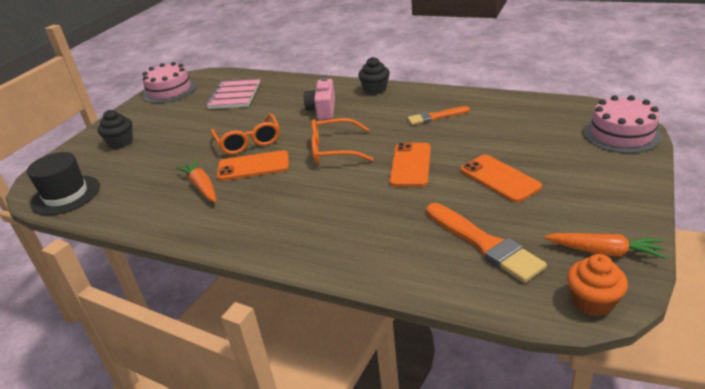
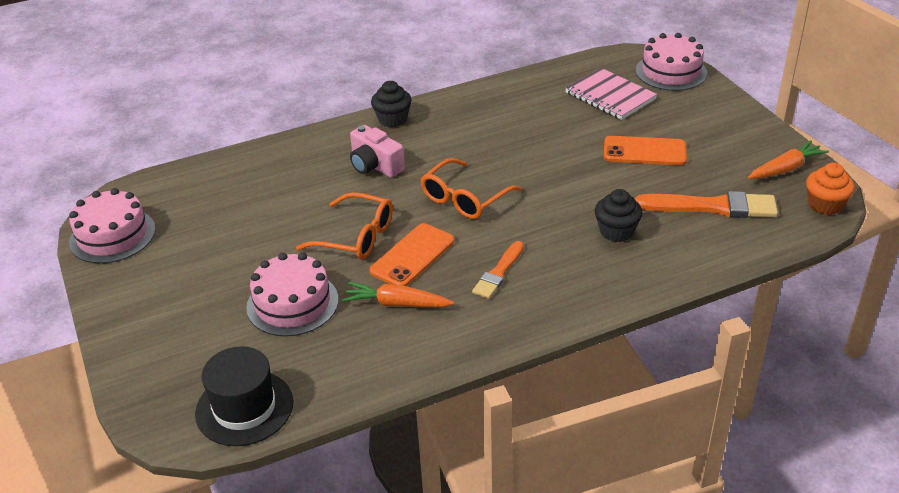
camera: 50 degrees left, 5 degrees up
(121, 142) = (185, 322): black cupcake -> black cupcake (616, 231)
(167, 158) = (292, 303): none -> pink cake
(235, 95) = (229, 198): pink notebook -> pink notebook (610, 96)
(410, 165) = (558, 176): orange phone -> none
(436, 117) = (504, 121): orange brush -> orange brush (498, 273)

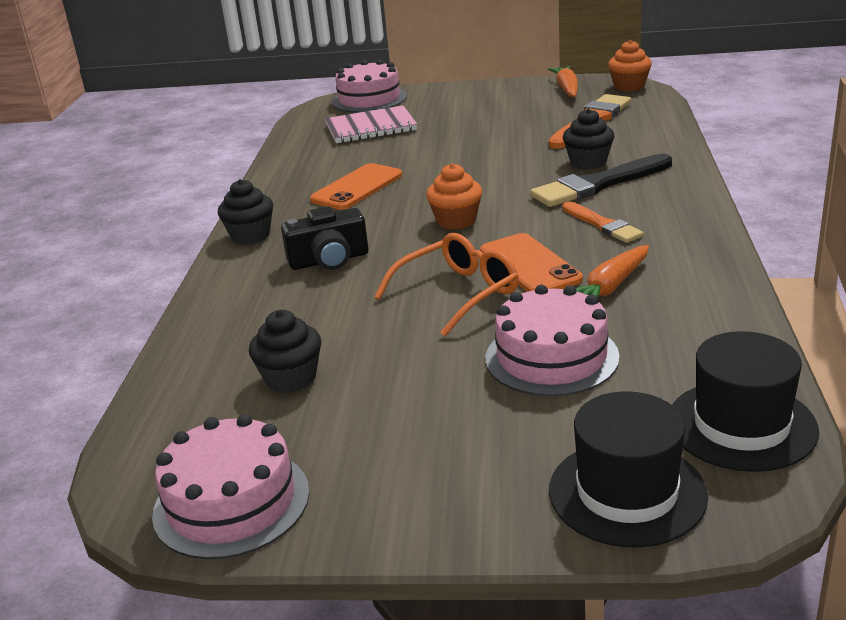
camera: 60 degrees left, 10 degrees down
(161, 374) = (627, 492): none -> black hat
(229, 208) = (291, 378): none -> black cupcake
(375, 165) = (329, 260): pink camera -> black camera
(464, 199) = (456, 221): orange glasses -> orange cupcake
(574, 250) = (598, 184): none -> black brush
(644, 151) = (478, 130): orange phone -> orange phone (357, 187)

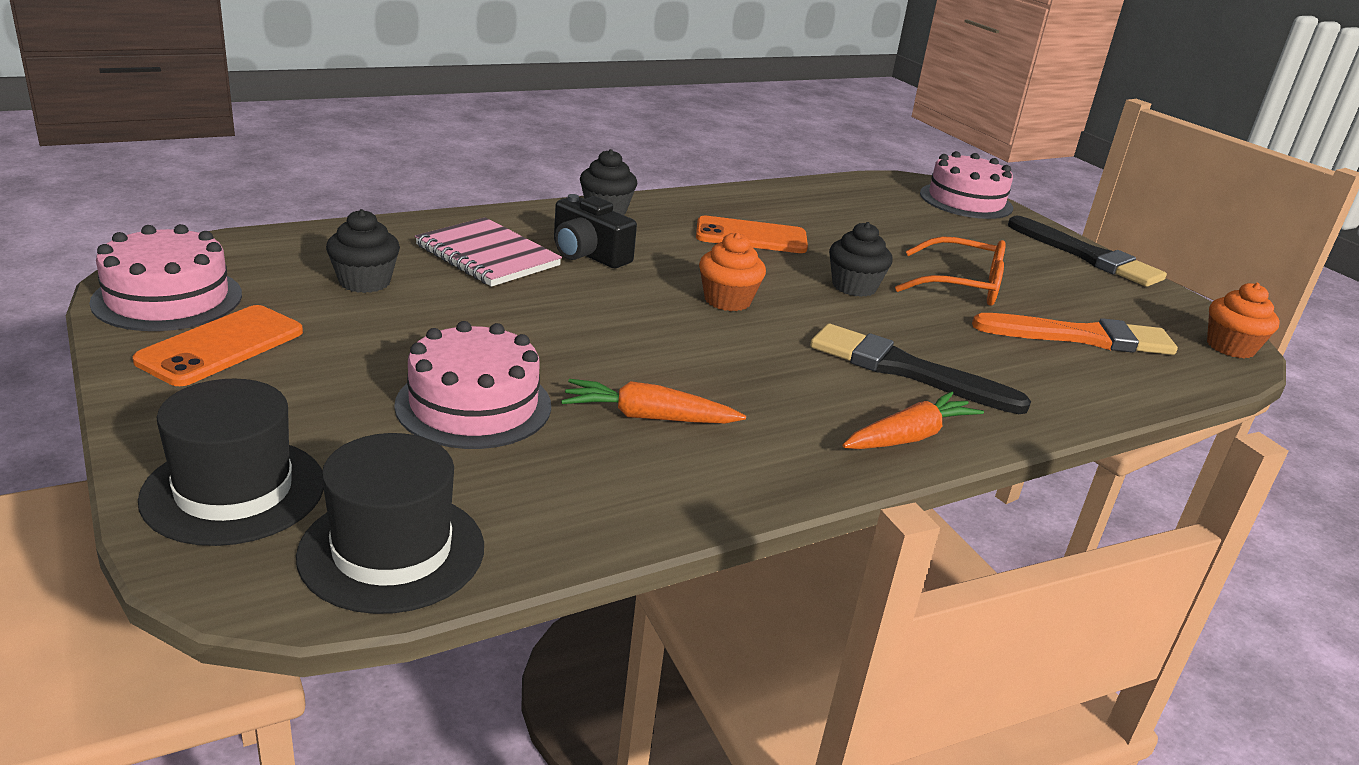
camera: 50 degrees right, 0 degrees up
(371, 128) = (897, 215): pink notebook -> pink notebook (487, 256)
(458, 293) = (570, 330): orange glasses -> orange glasses (961, 286)
(486, 88) = (1087, 256): none -> black brush
(529, 265) = (662, 359): orange phone -> orange phone (221, 346)
(566, 89) = (1158, 305): orange carrot -> orange carrot (909, 437)
(588, 162) = (959, 354): black cupcake -> black cupcake (854, 287)
(602, 225) = (801, 389): orange brush -> none

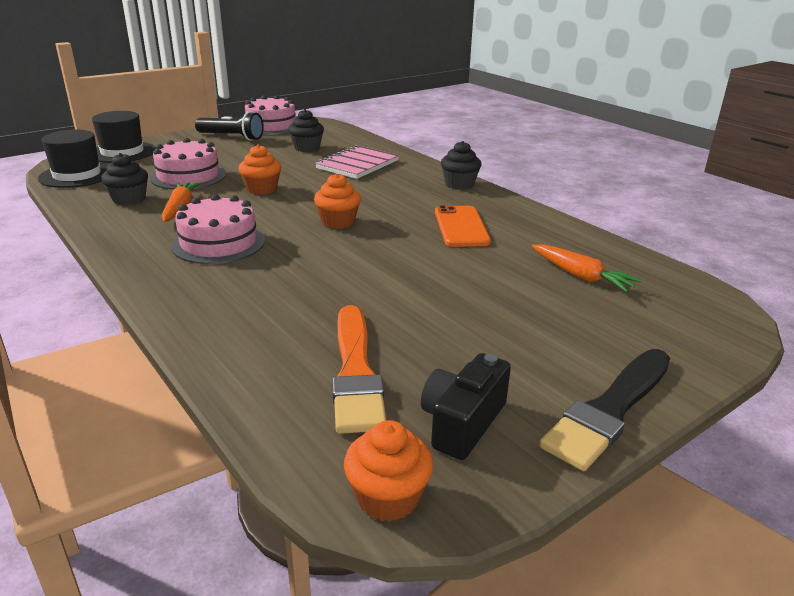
camera: 85 degrees right, 0 degrees up
(221, 346) = (232, 137): orange phone -> black flashlight
(576, 340) = (261, 189): none -> orange cupcake
(588, 254) = (380, 184): black camera -> black camera (462, 423)
(854, 287) = (394, 264): black cupcake -> black cupcake (129, 199)
(906, 370) = (255, 279): black brush -> none
(909, 437) = (160, 277): orange carrot -> orange carrot (581, 276)
(961, 286) = (436, 313): orange glasses -> none
(966, 201) = (701, 332): pink cake -> pink cake (218, 243)

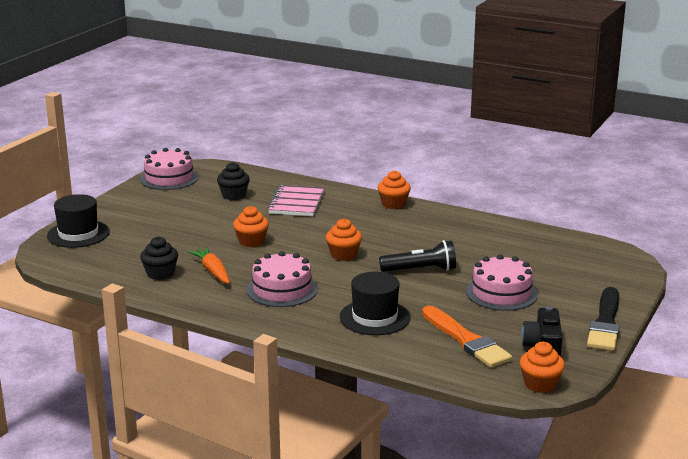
camera: 25 degrees left, 5 degrees down
(77, 175) = (78, 264): black hat -> black hat (374, 317)
(188, 176) = (175, 243): pink cake -> pink cake (501, 293)
(232, 137) = (152, 198): black flashlight -> black flashlight (420, 270)
(459, 184) = (393, 204): black cupcake -> orange cupcake
(461, 227) = (430, 239): orange phone -> none
(581, 276) = (535, 255): orange carrot -> none

